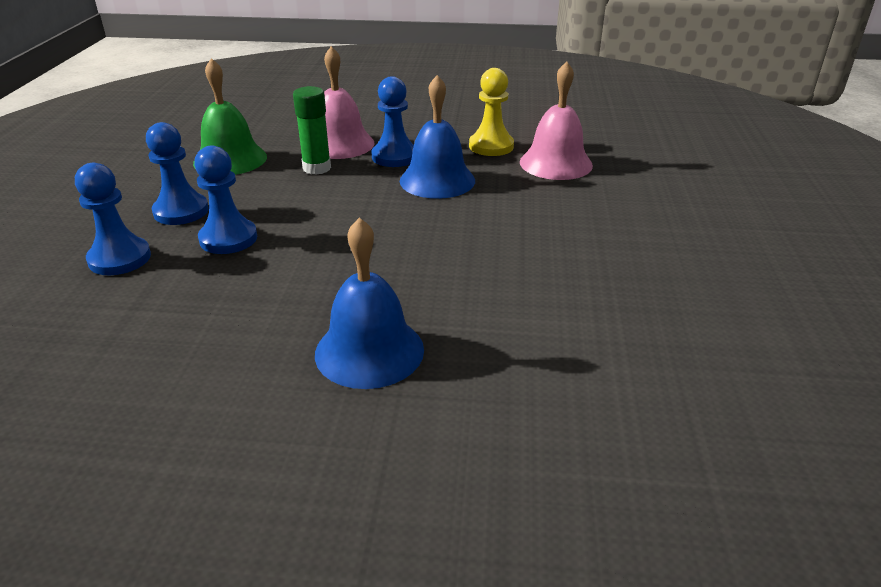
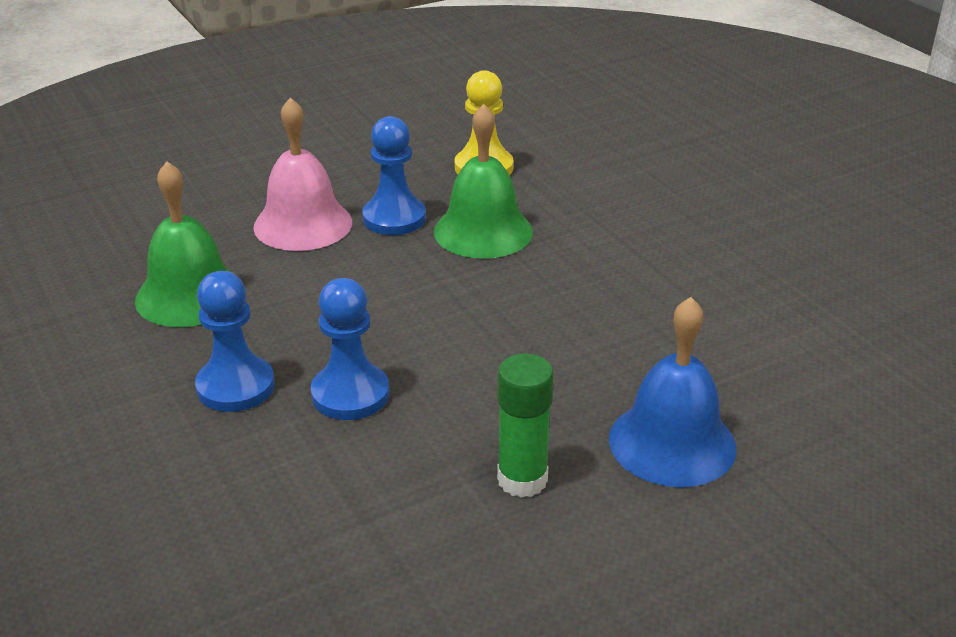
camera: 35 degrees left, 0 degrees up
(120, 258) = (254, 475): blue pawn -> none
(317, 168) = (322, 266): green glue stick -> green glue stick (522, 480)
(437, 180) = (483, 231): blue bell -> green bell
(556, 163) = (577, 166): pink bell -> none

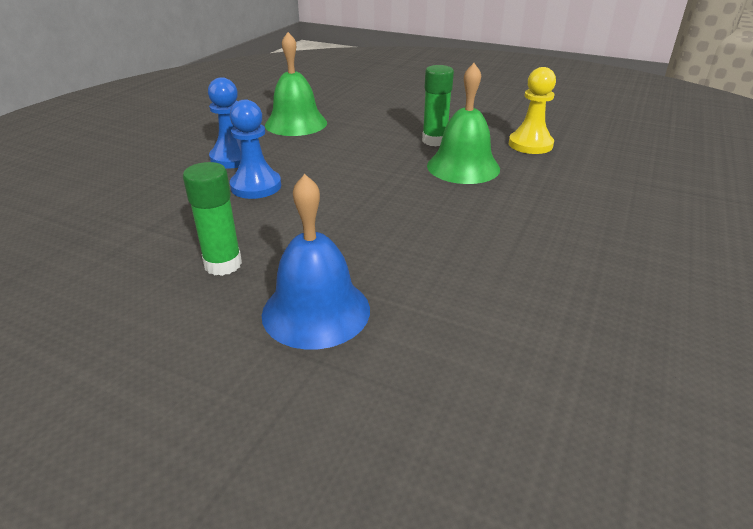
camera: 55 degrees right, 0 degrees up
(303, 224) = (392, 124): pink bell -> none
(394, 218) = (434, 141): blue pawn -> green glue stick

